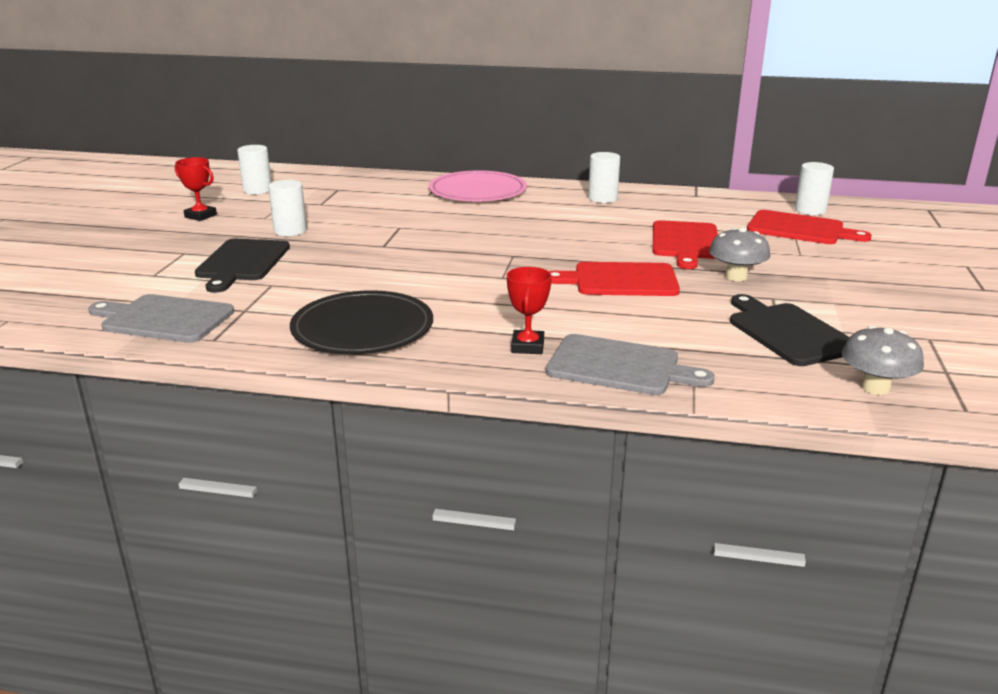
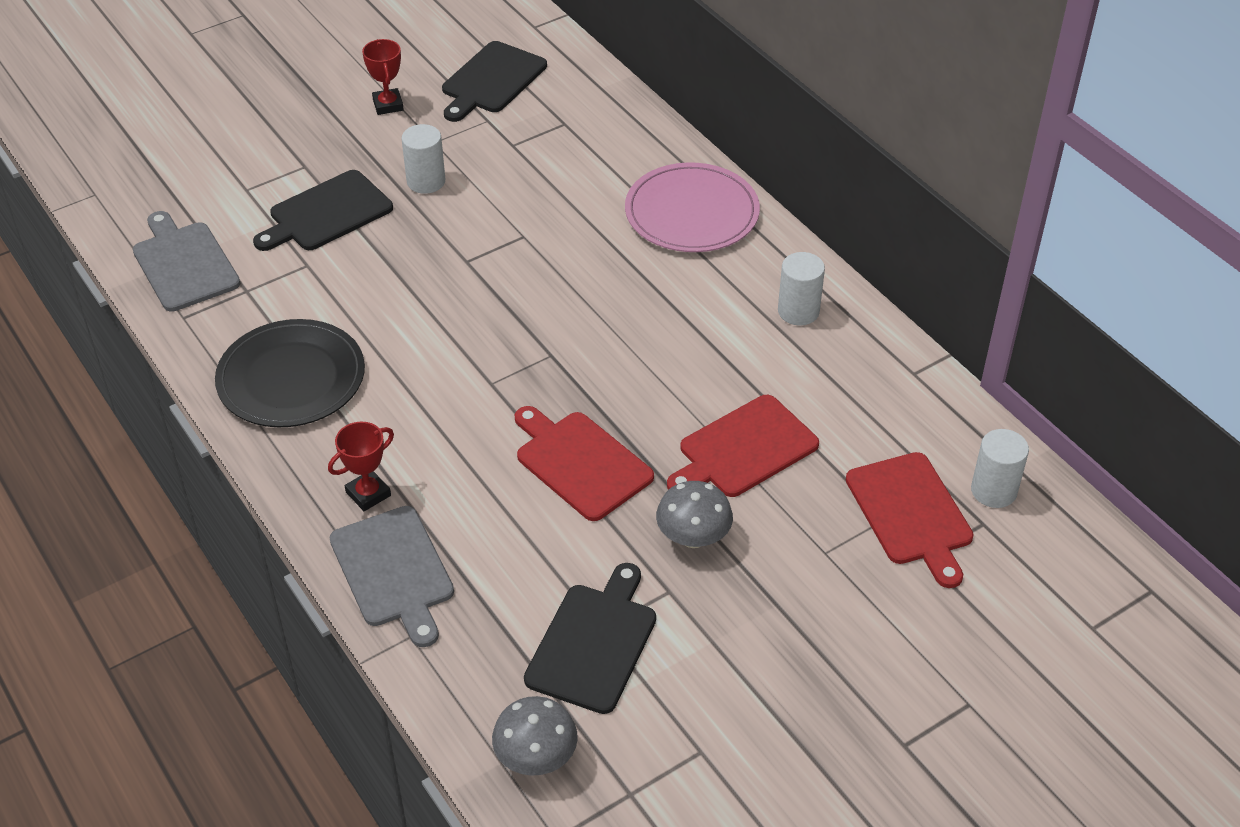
camera: 45 degrees right, 20 degrees up
(257, 190) = (492, 80): white cylinder -> black cutting board

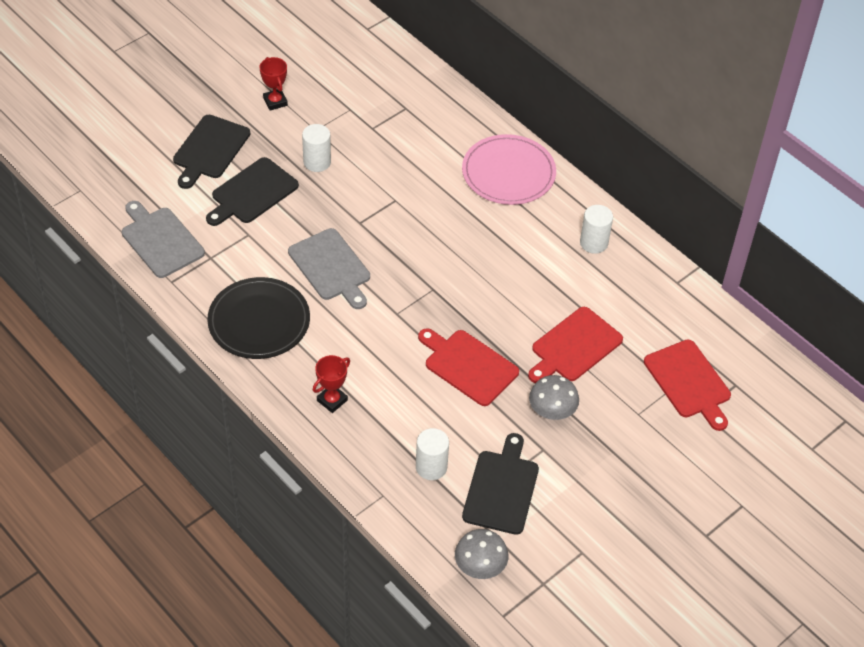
camera: 10 degrees left, 5 degrees up
(394, 571) = (362, 452): grey cutting board -> grey cutting board (331, 267)
(492, 80) = (346, 76): black cutting board -> black cutting board (210, 149)
(993, 491) = (739, 361): white cylinder -> white cylinder (431, 467)

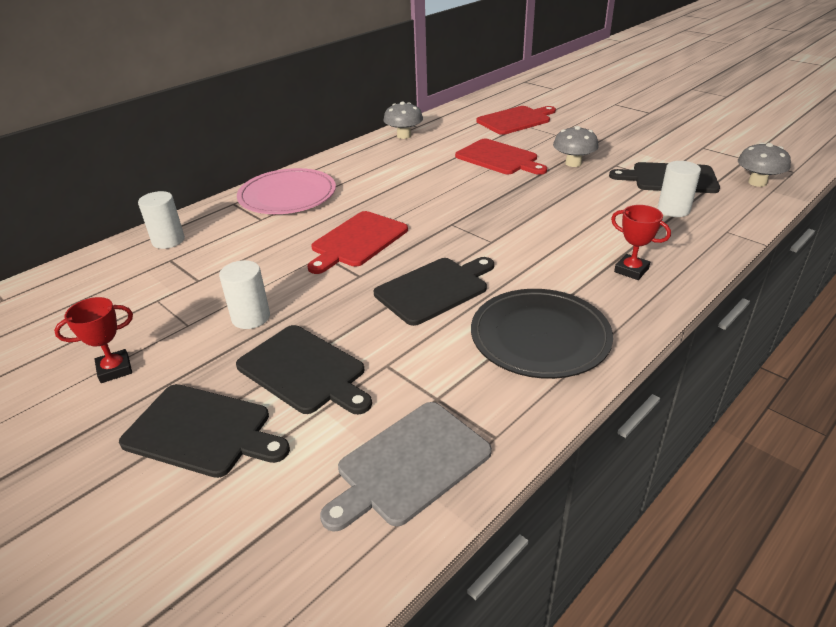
camera: 90 degrees left, 15 degrees down
(331, 267) = (434, 289): grey cutting board -> black cutting board
(468, 366) = (543, 200): red cutting board -> red cutting board (357, 241)
(593, 243) = (378, 156): white cylinder -> white cylinder (168, 240)
(648, 268) = (404, 136): none -> grey mushroom

